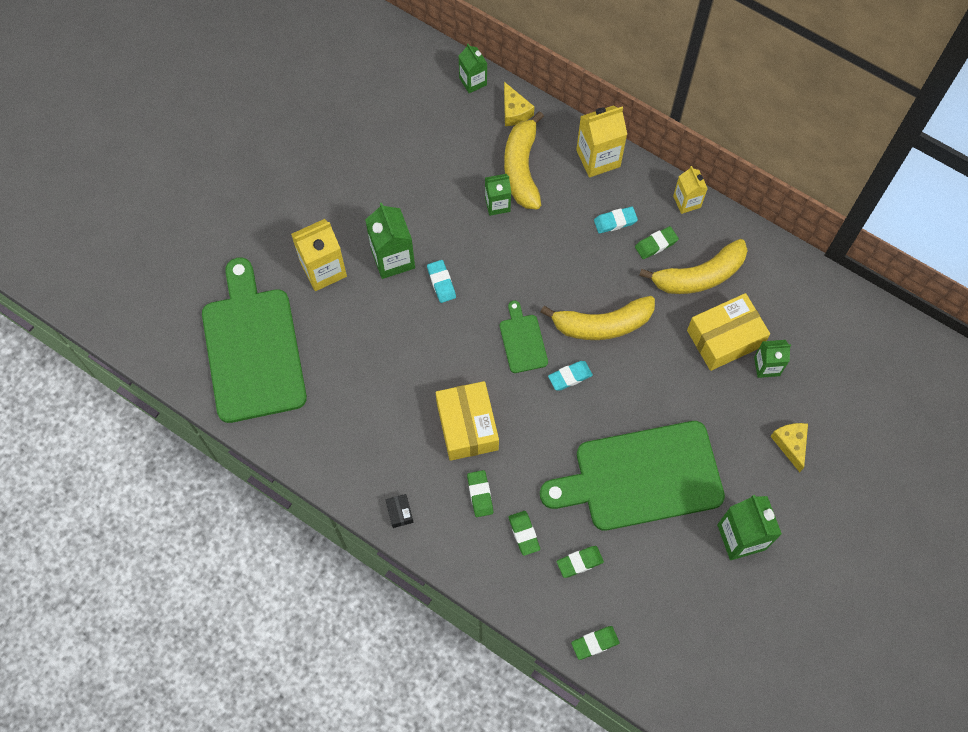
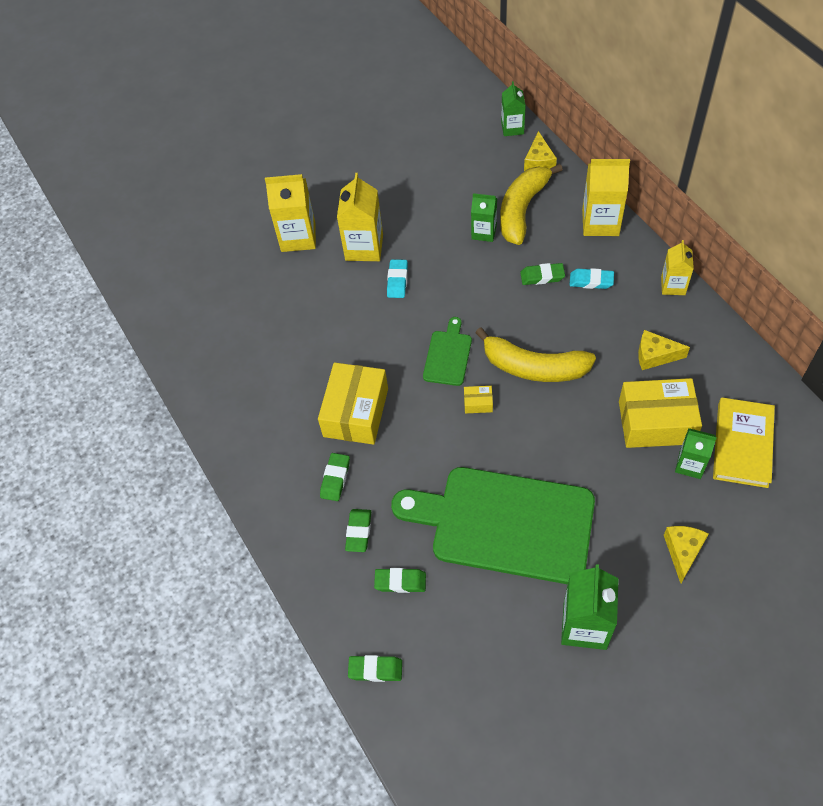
camera: 30 degrees right, 10 degrees down
(253, 348) = (202, 280): green cutting board -> none
(393, 258) = (364, 247): green carton -> yellow carton
(399, 512) = (251, 466): black box -> none
(570, 377) = (478, 403): turquoise eraser -> yellow box
(656, 244) = (623, 313): green eraser -> green eraser (542, 276)
(699, 276) = (655, 355): yellow banana -> yellow cheese
(800, 332) = (742, 444): none -> yellow book

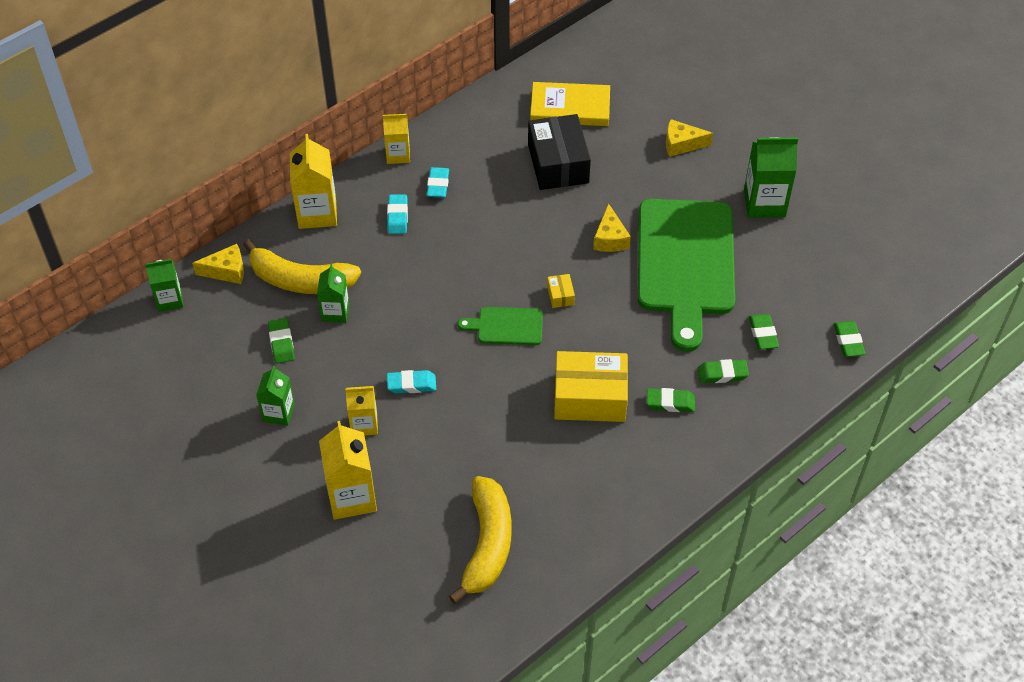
camera: 105 degrees left, 5 degrees down
(364, 247) = (364, 424): yellow carton -> yellow carton, size x0.62
(534, 367) = (510, 255): yellow banana -> yellow banana (487, 544)
(542, 276) = (394, 256): green eraser -> green eraser (281, 343)
(630, 315) = (438, 185): none -> turquoise eraser
(655, 355) = (484, 166): yellow cheese -> yellow cheese (610, 238)
(656, 422) = (558, 163): yellow box -> black box
(690, 465) = (597, 140): green carton -> green carton (278, 413)

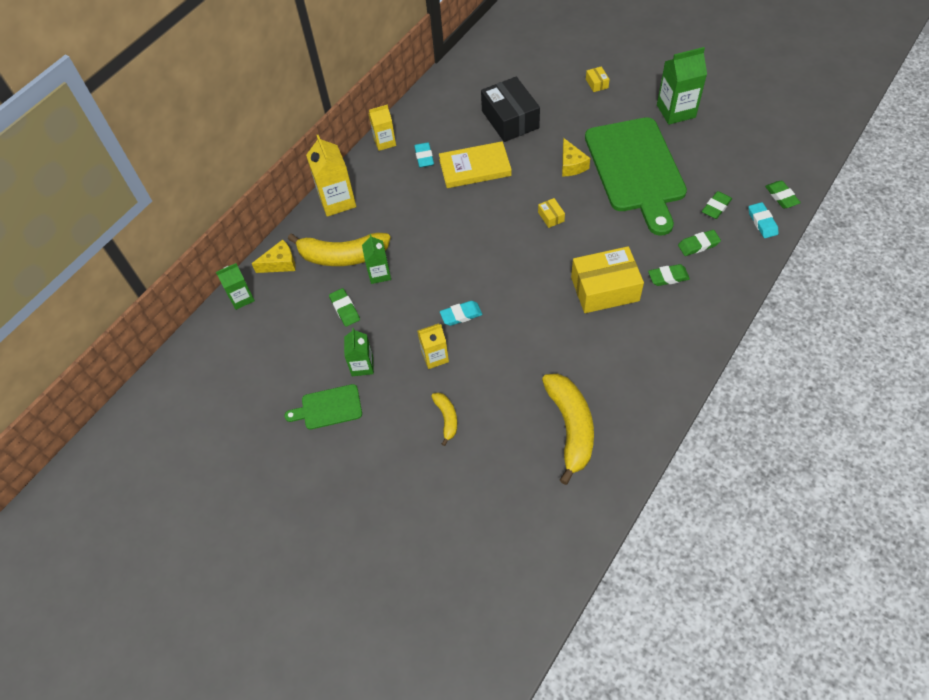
camera: 10 degrees left, 5 degrees up
(352, 497) = (446, 418): yellow carton -> yellow banana
(397, 217) = (401, 188): turquoise eraser -> turquoise eraser (762, 222)
(506, 326) = (518, 251): green cutting board -> green cutting board (328, 407)
(570, 108) = (503, 77): yellow book -> yellow book (475, 168)
(681, 144) = (596, 83): yellow cheese -> yellow box
(763, 334) = (716, 207): green eraser -> green eraser turned 60 degrees clockwise

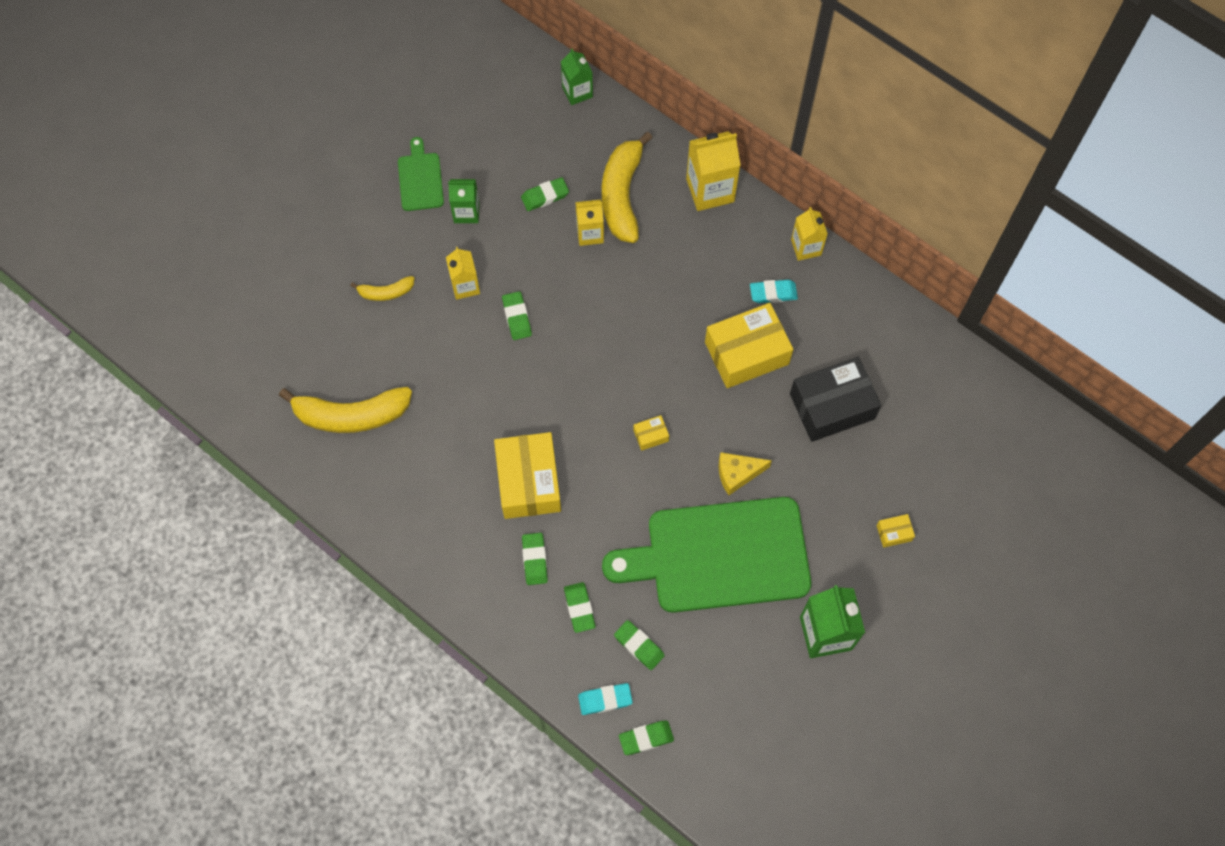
camera: 90 degrees right, 10 degrees up
(280, 263) = (621, 130): yellow cheese -> none
(379, 274) = (590, 233): green carton -> yellow carton
(461, 315) = (517, 317): turquoise eraser -> green eraser
(475, 168) = (746, 353): yellow book -> yellow box

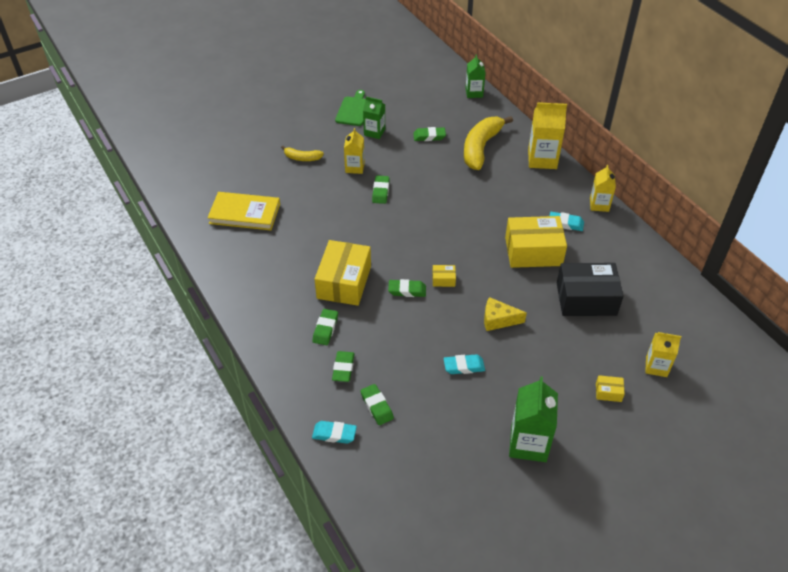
camera: 20 degrees right, 20 degrees down
(351, 415) = (245, 213): yellow banana -> yellow book
(590, 233) = (450, 161): yellow carton -> yellow carton (656, 366)
(646, 738) = (354, 471): green eraser -> green eraser (407, 290)
(719, 555) = (464, 366): green cutting board -> turquoise eraser

